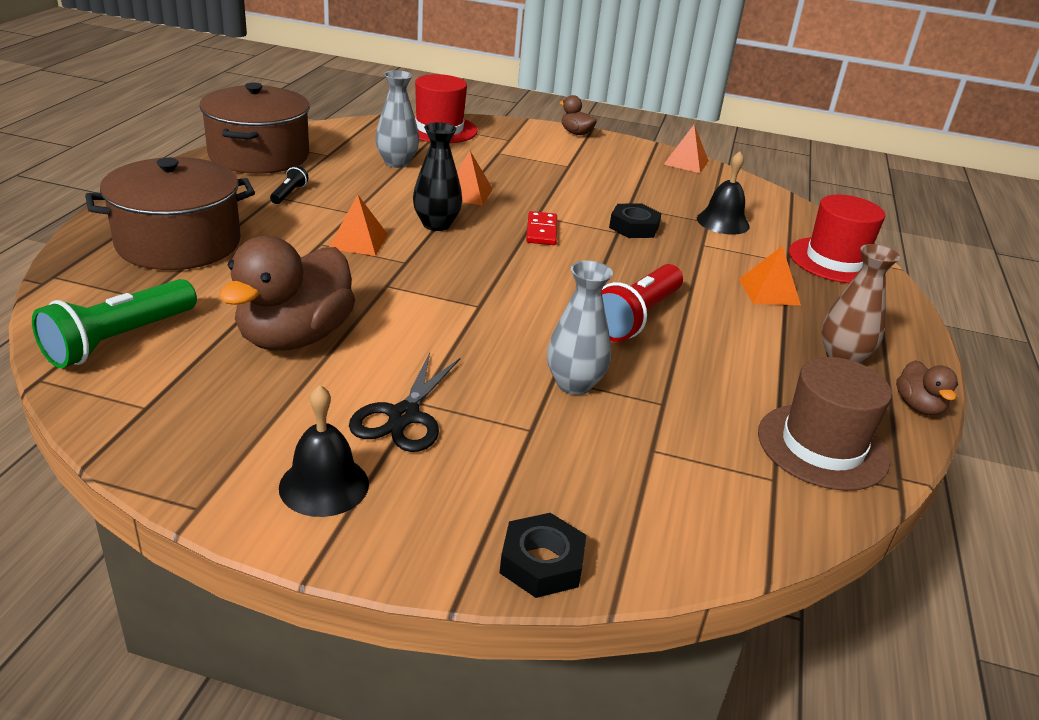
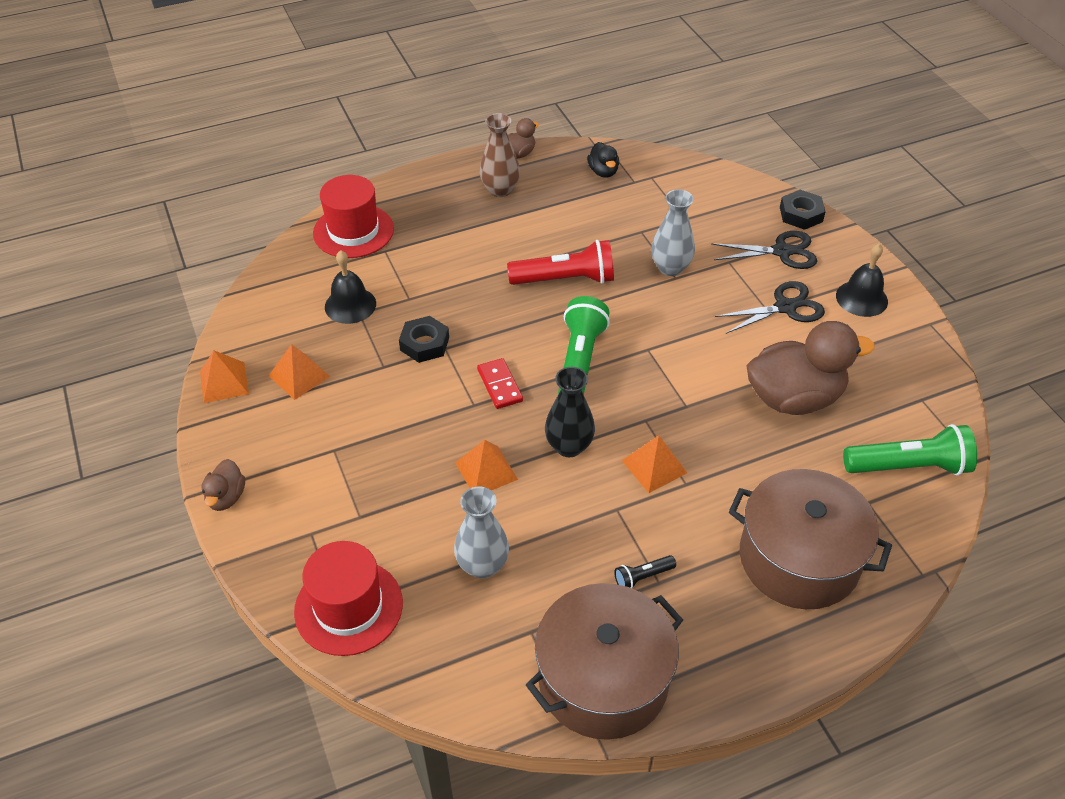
camera: 125 degrees left, 15 degrees up
(492, 484) = (782, 251): none -> black scissors
(516, 271) = (580, 360): none -> green flashlight
(541, 231) = (499, 385): red domino -> red domino turned 75 degrees counterclockwise
(769, 291) = (448, 242): orange pyramid -> orange pyramid (299, 376)
(822, 446) = (603, 172): brown hat -> black duck

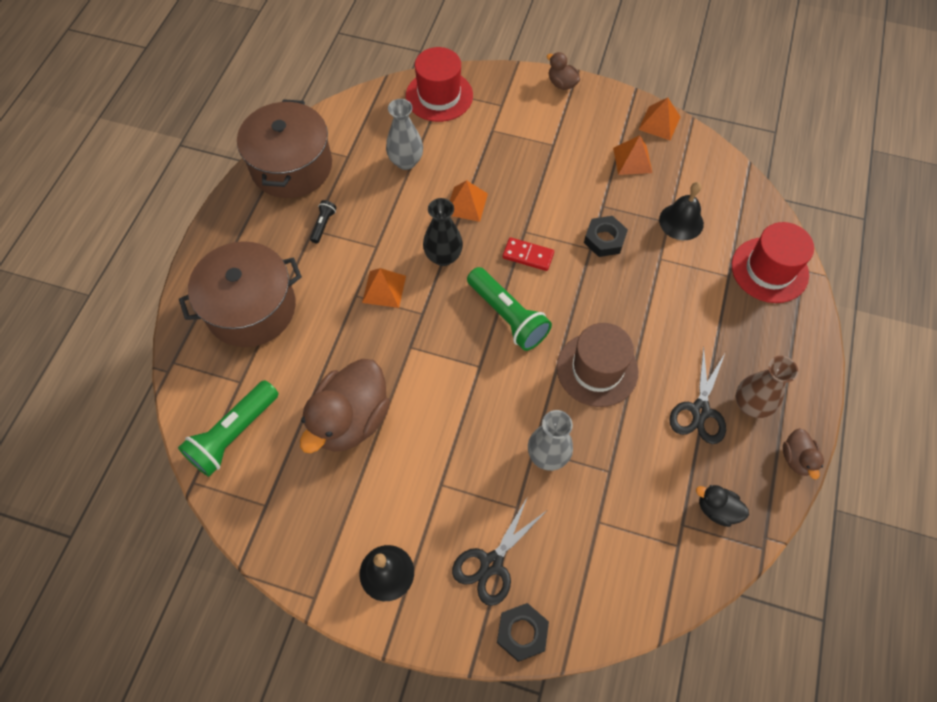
camera: 130 degrees right, 15 degrees up
(565, 280) = (597, 369): red flashlight -> brown hat
(785, 307) = (432, 501): black scissors -> black scissors (700, 410)

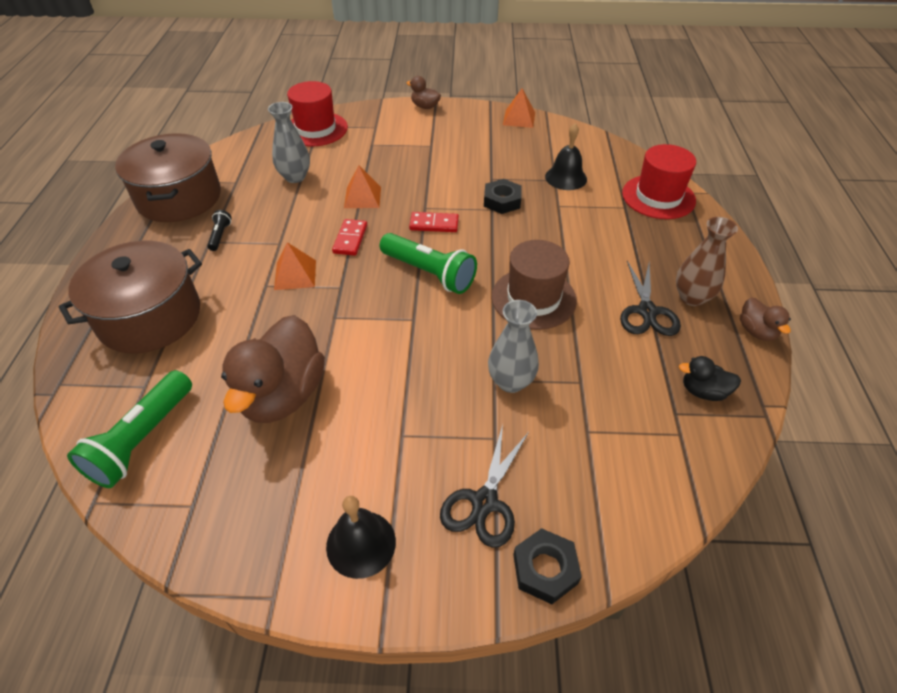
camera: 15 degrees left, 15 degrees down
(443, 256) = (350, 239): black vase -> red domino
(632, 160) = (505, 144): orange pyramid -> none

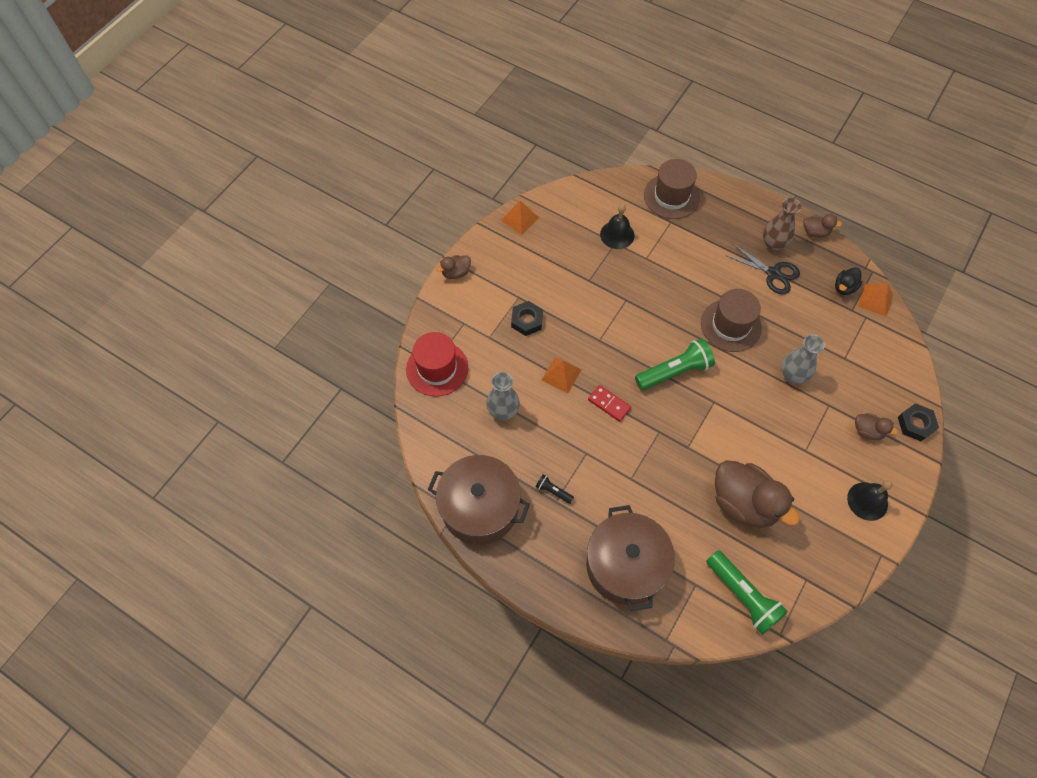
camera: 60 degrees left, 15 degrees up
(295, 275) = (630, 455): orange pyramid -> orange pyramid (875, 300)
(434, 224) = (622, 343): red domino -> none
(484, 502) = (867, 431): black scissors -> brown duck
(502, 201) = (620, 288): black nut -> black nut (527, 320)
(658, 197) = (671, 196): red hat -> brown hat

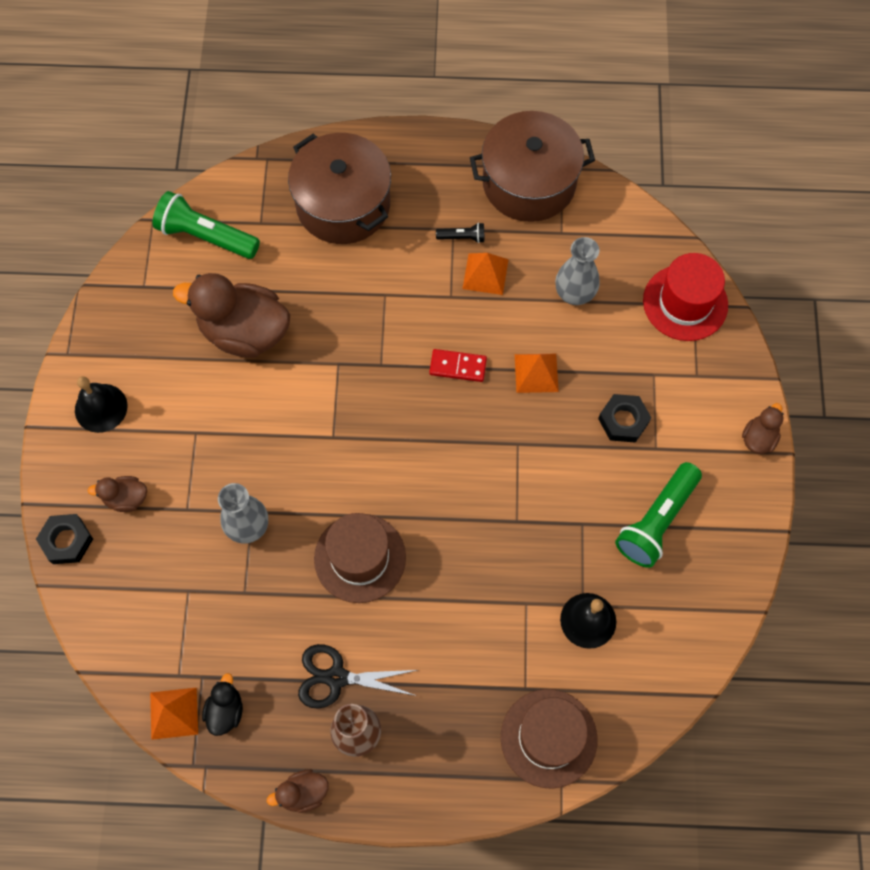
camera: 150 degrees right, 5 degrees up
(519, 219) = (737, 570): orange pyramid -> orange pyramid (485, 274)
(674, 372) = (400, 451): green flashlight -> green flashlight (656, 521)

